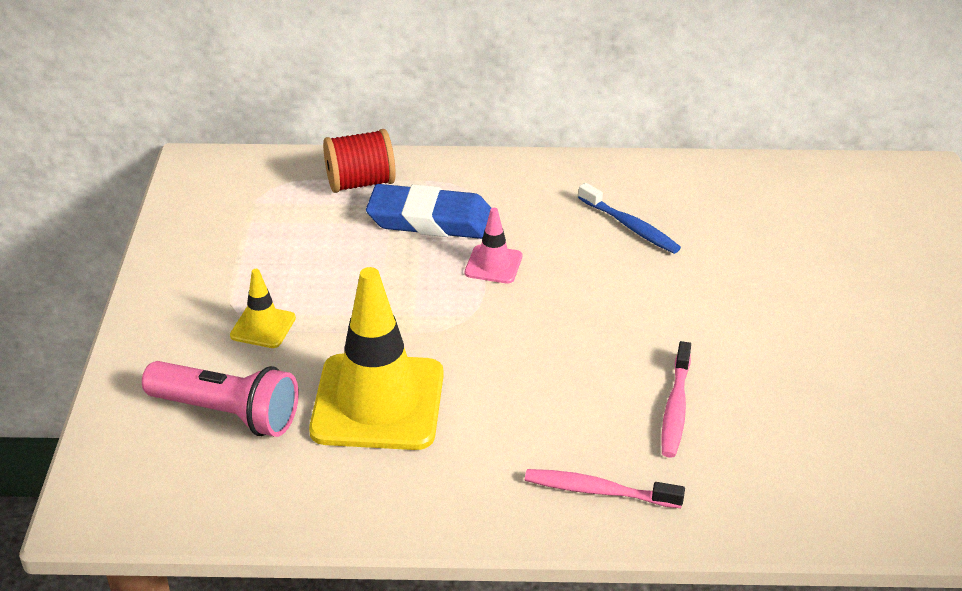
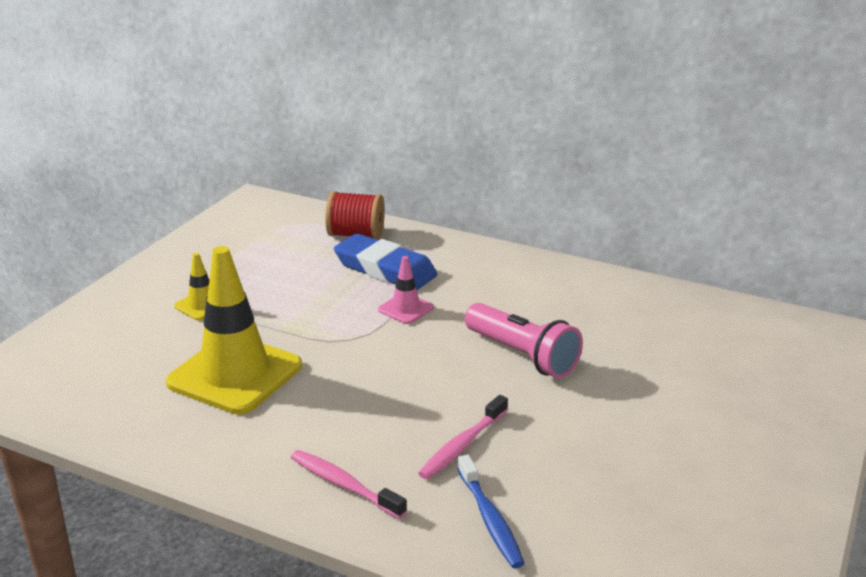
camera: 25 degrees right, 10 degrees down
(227, 413) = (126, 351): pink flashlight -> pink flashlight (522, 355)
(630, 226) = (539, 310): blue toothbrush -> blue toothbrush (490, 520)

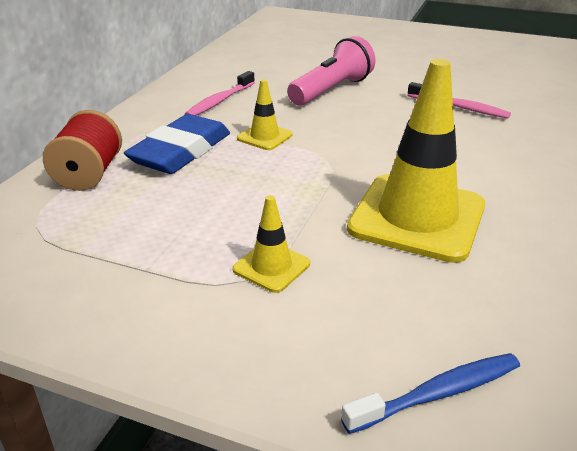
camera: 95 degrees left, 5 degrees up
(344, 484) = (539, 146): pink toothbrush -> pink toothbrush (219, 101)
(406, 309) = (264, 137): pink traffic cone -> yellow traffic cone
(490, 520) = (530, 98): blue toothbrush -> blue toothbrush (438, 393)

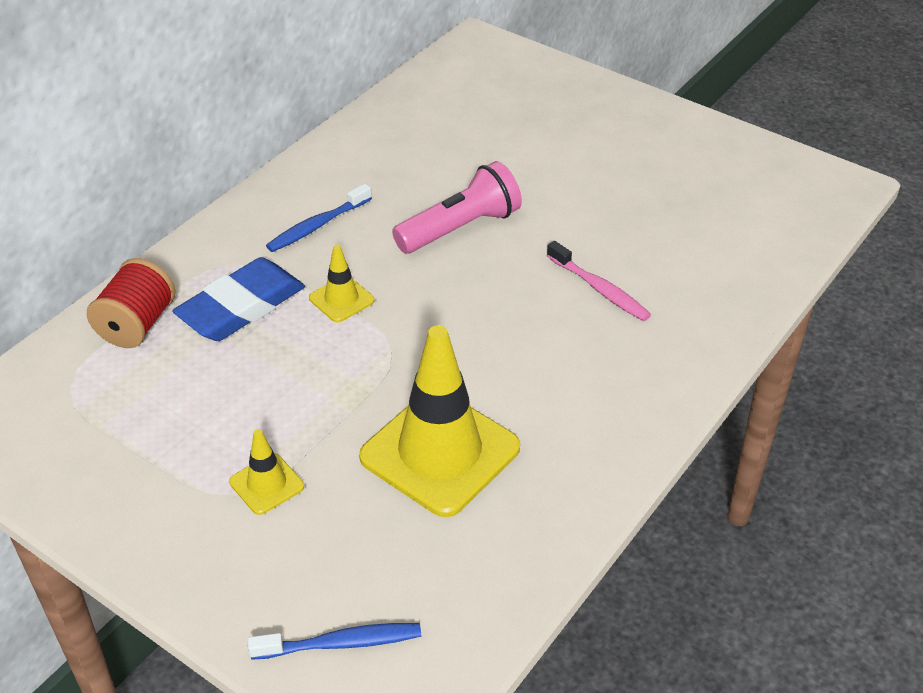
camera: 15 degrees right, 10 degrees up
(219, 101) = (317, 226): pink toothbrush -> blue toothbrush

